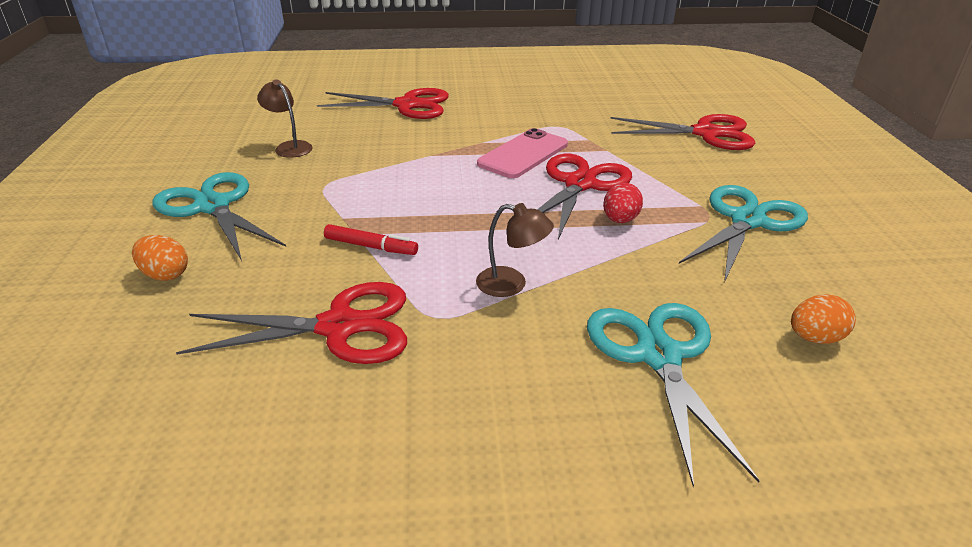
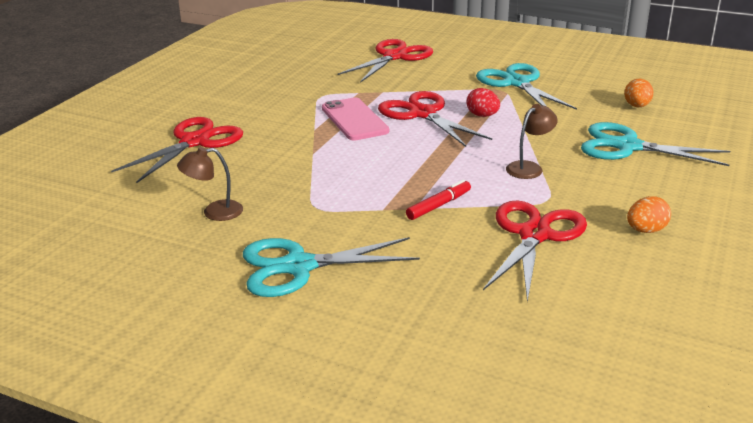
camera: 60 degrees left, 5 degrees down
(165, 275) = (403, 301): orange egg -> orange egg (646, 230)

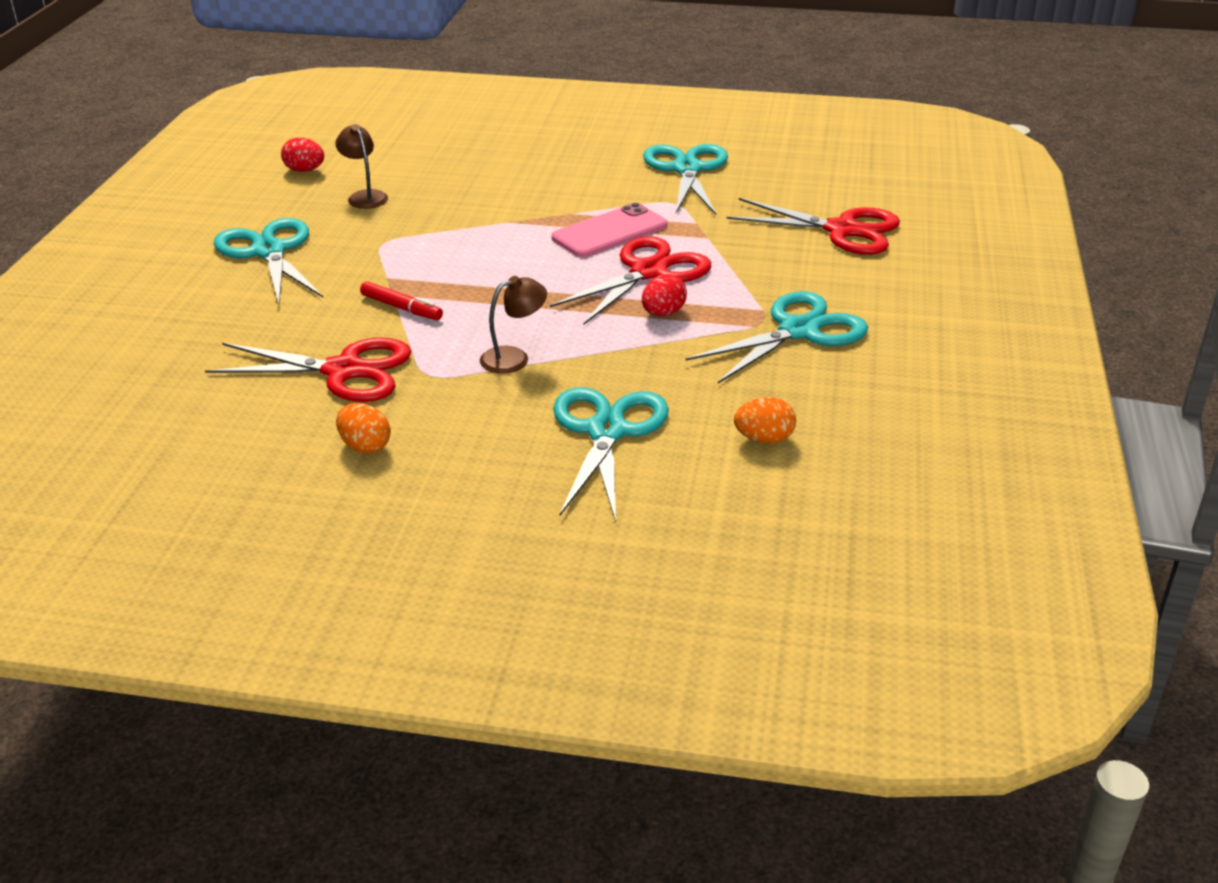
camera: 75 degrees right, 5 degrees up
(125, 242) = (305, 170): none -> red egg
(194, 142) = (514, 158): red scissors -> none
(271, 86) = (687, 169): none -> turquoise scissors
(529, 167) = (514, 358): brown lamp -> brown lamp turned 60 degrees counterclockwise

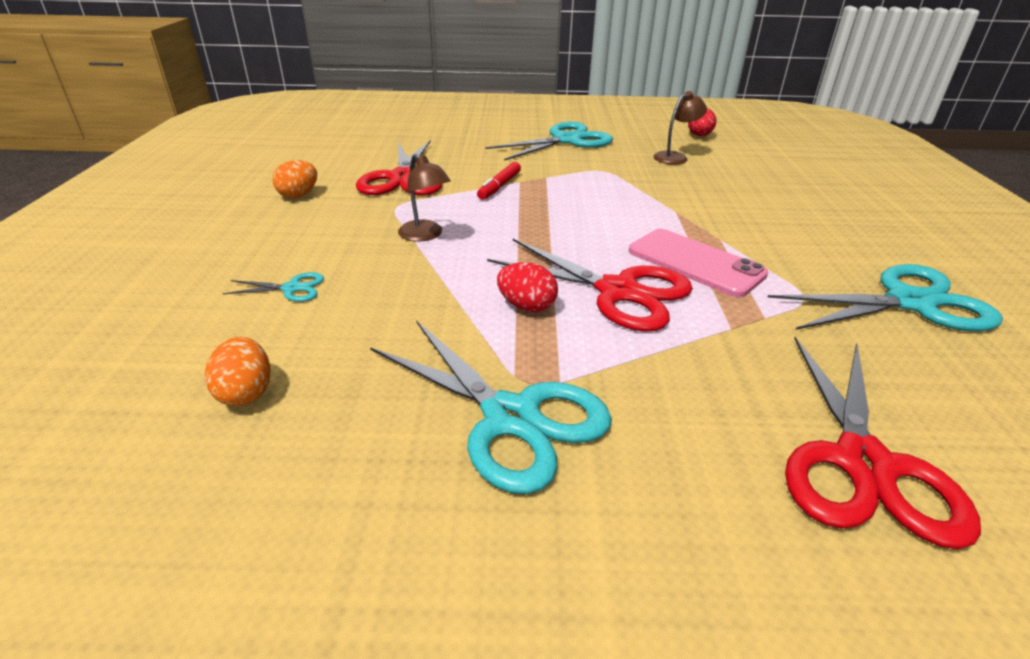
camera: 80 degrees right, 0 degrees up
(607, 431) = (292, 288): turquoise scissors -> turquoise scissors, size x0.45

